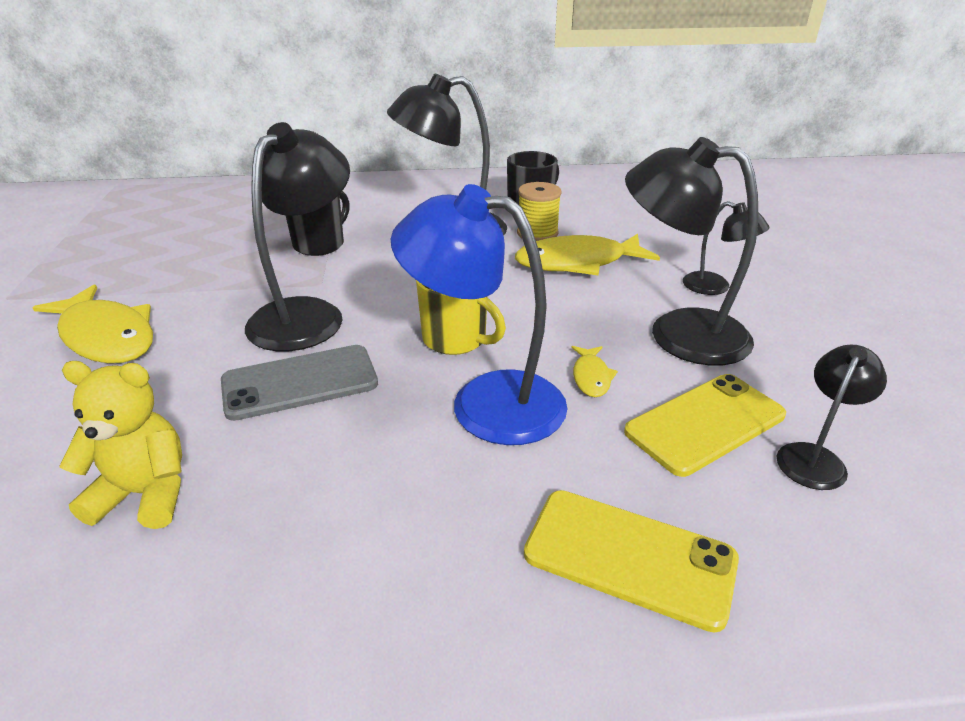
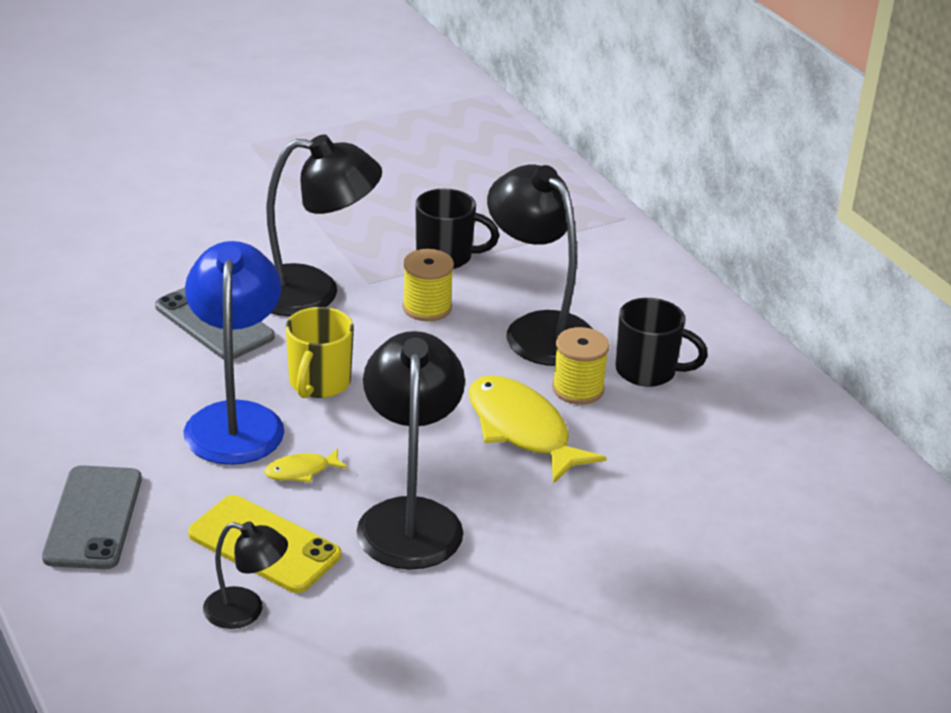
camera: 65 degrees right, 0 degrees up
(106, 337) = (225, 212): yellow fish -> none
(145, 494) = (70, 303): yellow teddy bear -> none
(384, 266) = (427, 307): none -> yellow spool
(629, 556) = (93, 518): yellow phone -> grey phone
(715, 287) = (530, 538): black lamp -> none

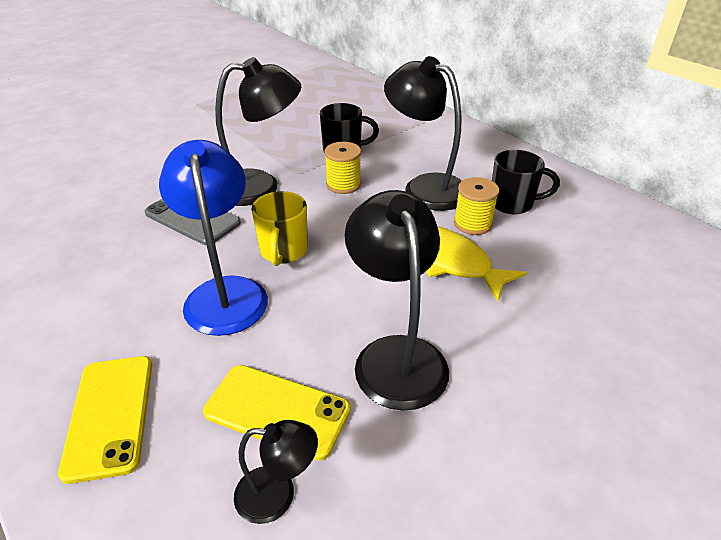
camera: 10 degrees left, 5 degrees up
(93, 518) = (110, 415): grey phone -> yellow phone
(301, 471) = (290, 329): yellow fish -> none

